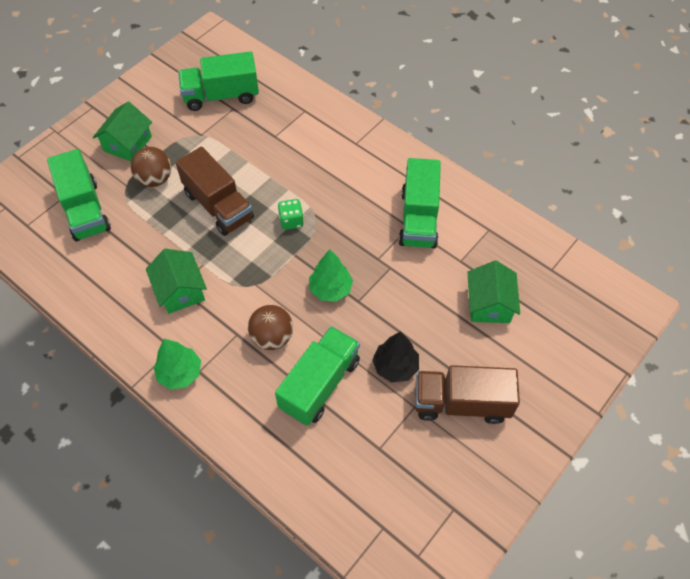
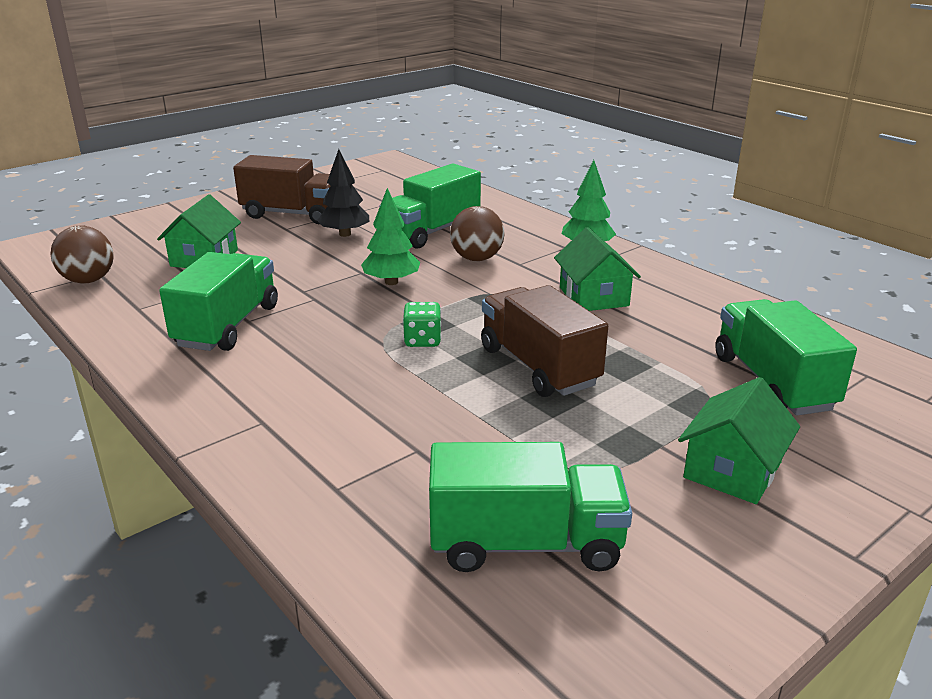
camera: 170 degrees left, 30 degrees down
(155, 179) = (657, 409): brown ball -> brown ball (88, 280)

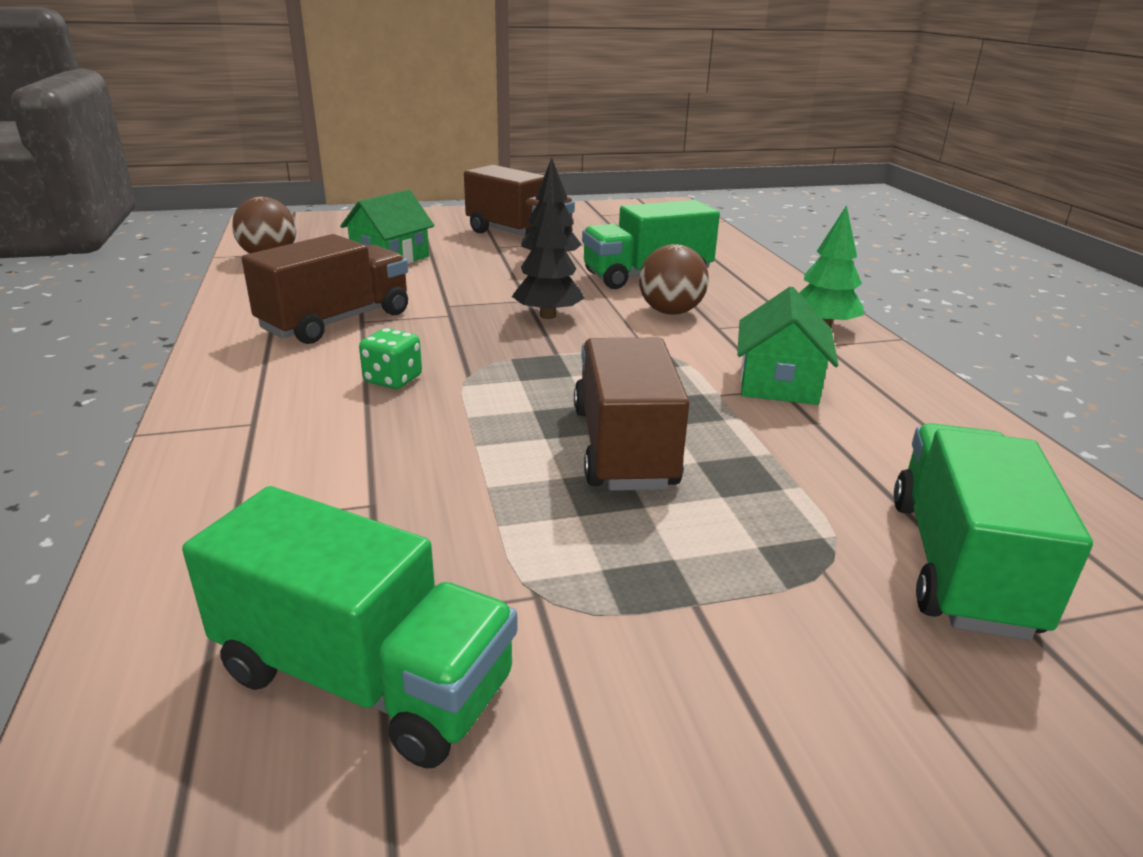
camera: 25 degrees right, 0 degrees up
(228, 326) = (336, 321): green truck -> brown truck
(391, 282) = (547, 316): green tree -> black tree
(422, 340) = (515, 382): green dice -> green dice (393, 380)
(732, 470) = (776, 681): green house -> none

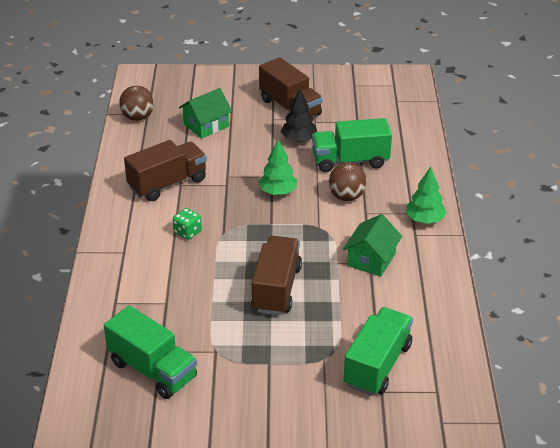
camera: 15 degrees right, 10 degrees up
(547, 316) = (278, 192): black tree -> green tree

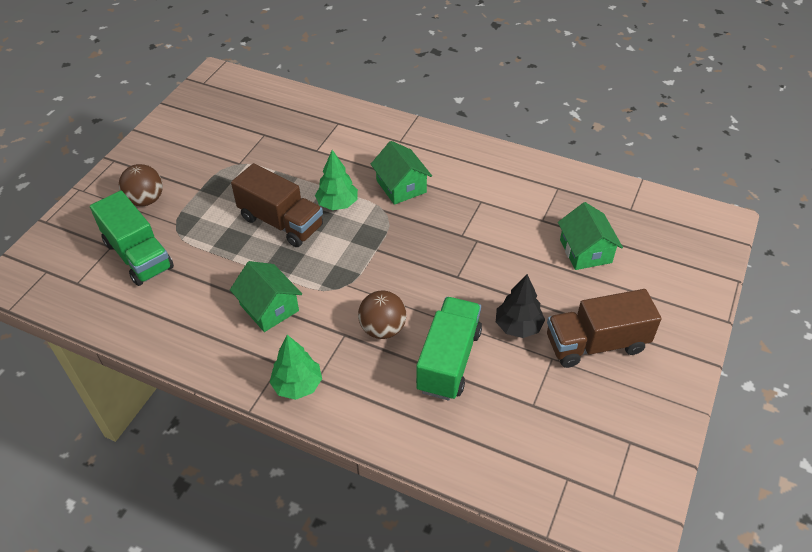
camera: 115 degrees right, 10 degrees up
(138, 117) = (625, 200): brown ball -> brown ball (146, 200)
(152, 370) = (248, 126): green truck -> none
(167, 184) = (487, 192): brown truck -> none
(187, 232) = (401, 186): green dice -> green house
(278, 192) = (425, 272): green tree -> green tree (337, 204)

